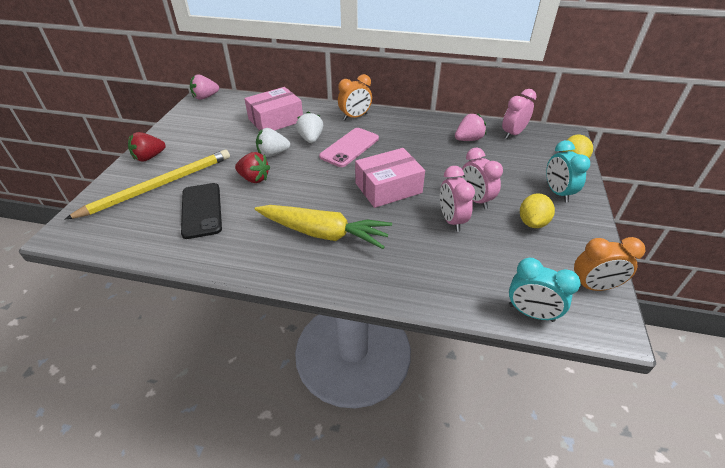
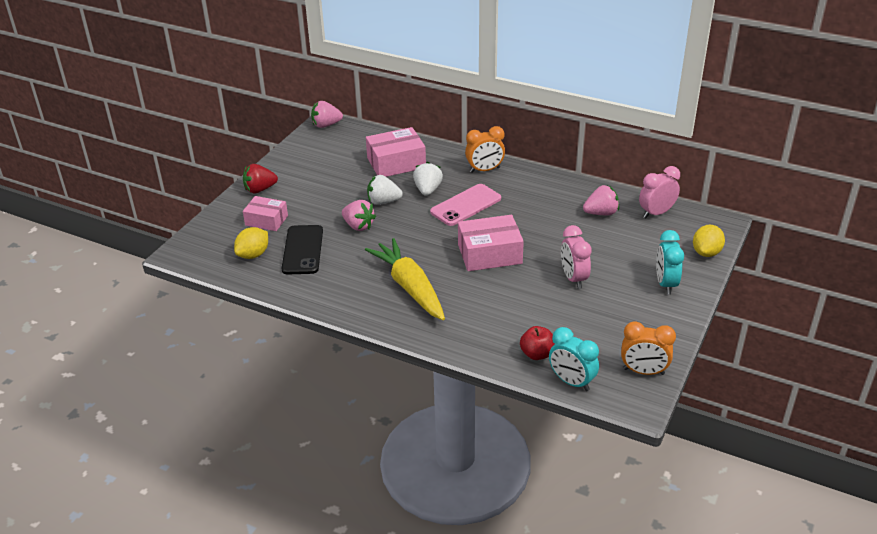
camera: 15 degrees right, 5 degrees down
(159, 185) = (266, 220): yellow pencil -> pink box
(254, 178) = (358, 226): red strawberry -> pink strawberry
(323, 233) = (410, 287): yellow carrot -> yellow carrot turned 150 degrees counterclockwise
(451, 220) = (539, 294): pink clock -> none
(480, 286) = (537, 354): none -> red apple
(532, 222) = (620, 308): yellow lemon -> yellow lemon (253, 254)

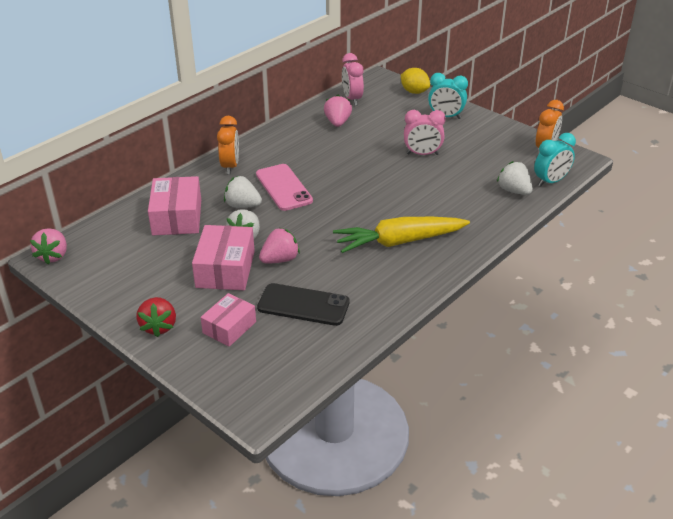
camera: 75 degrees left, 0 degrees up
(253, 254) = (293, 345): yellow lemon -> none
(489, 254) = (368, 188): pink box -> pink box (225, 269)
(537, 354) = (514, 191): red apple -> white strawberry

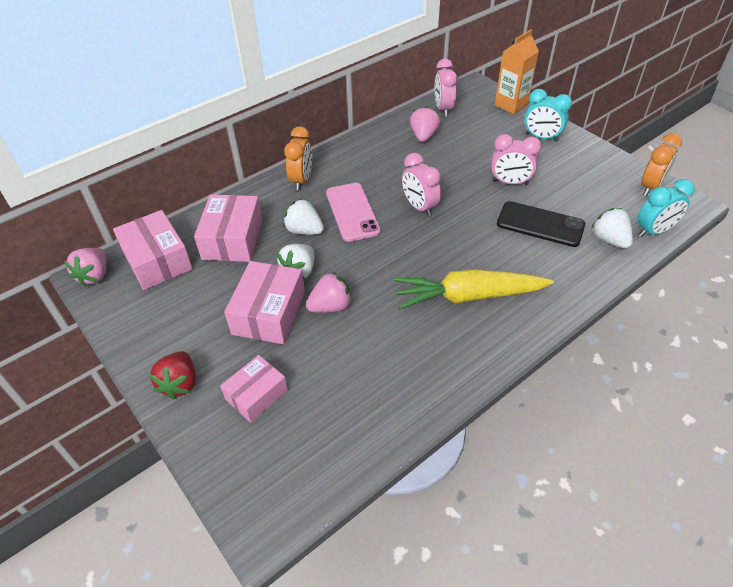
camera: 10 degrees right, 10 degrees up
(110, 239) = (157, 260): none -> pink box
(303, 305) = (345, 373): black phone -> black phone (540, 224)
(344, 179) = (419, 207): none -> pink clock
(414, 92) = (511, 105): yellow lemon -> orange carton

